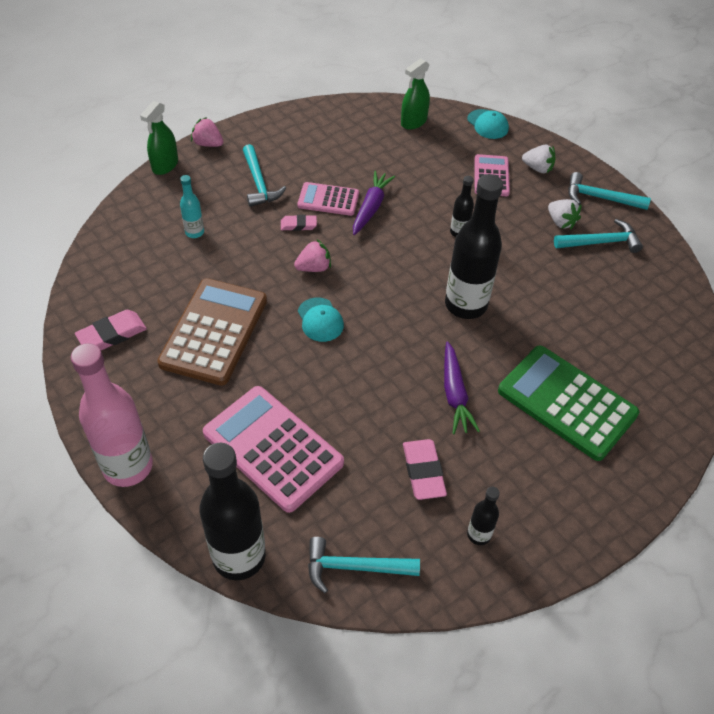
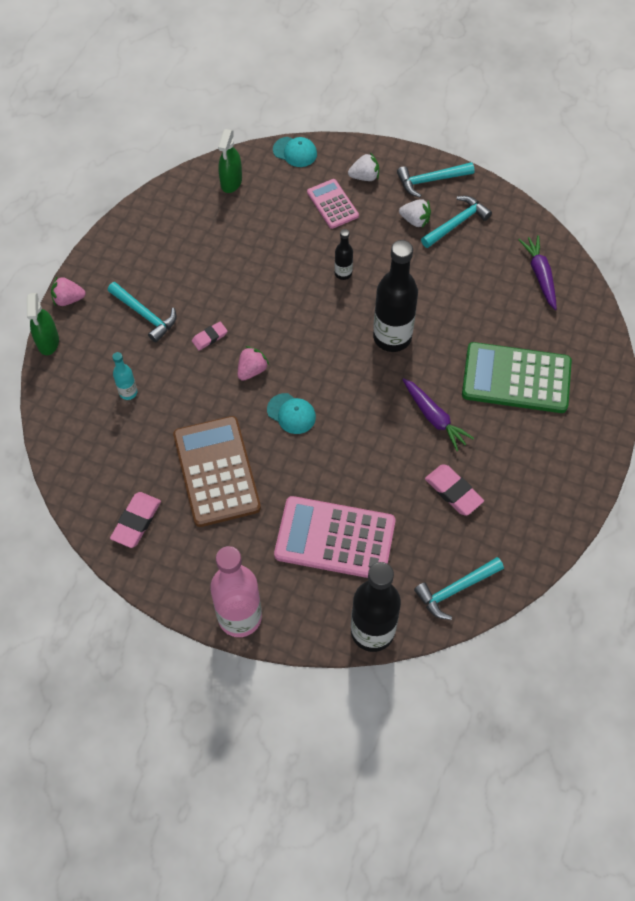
camera: 30 degrees left, 10 degrees up
(328, 200) = (216, 299): pink calculator -> none
(371, 208) = (257, 288): purple carrot -> purple carrot (540, 275)
(479, 535) = (521, 515): black bottle -> none

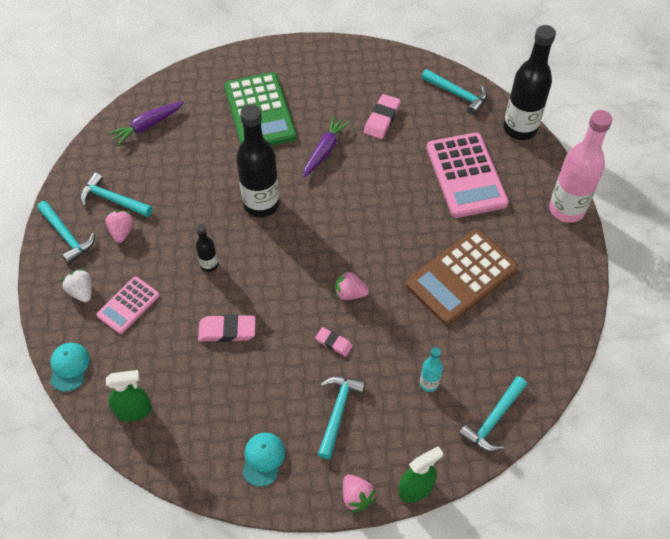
camera: 115 degrees left, 5 degrees down
(65, 426) = (493, 420): none -> turquoise hammer
(136, 521) = (542, 315): pink eraser -> pink eraser (227, 330)
(291, 413) = (376, 246): turquoise cap -> turquoise cap (263, 459)
(415, 220) = (122, 232): white strawberry -> pink strawberry

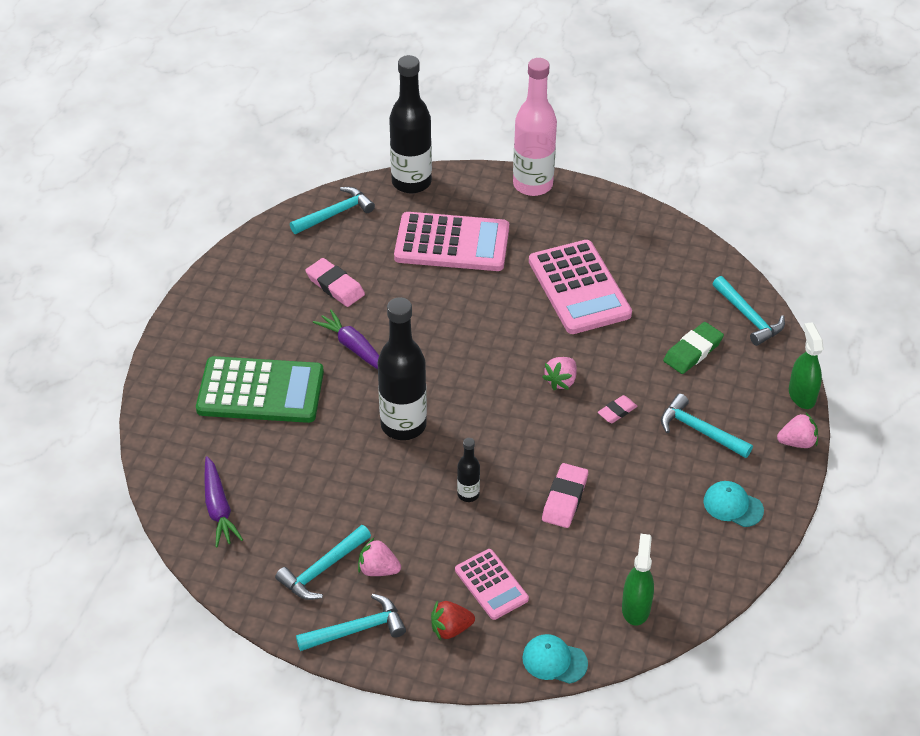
camera: 70 degrees left, 10 degrees down
(81, 292) = (450, 629): white strawberry -> red strawberry
(429, 383) = (693, 351): turquoise bottle -> green eraser
(461, 277) = (579, 288): brown calculator -> pink calculator

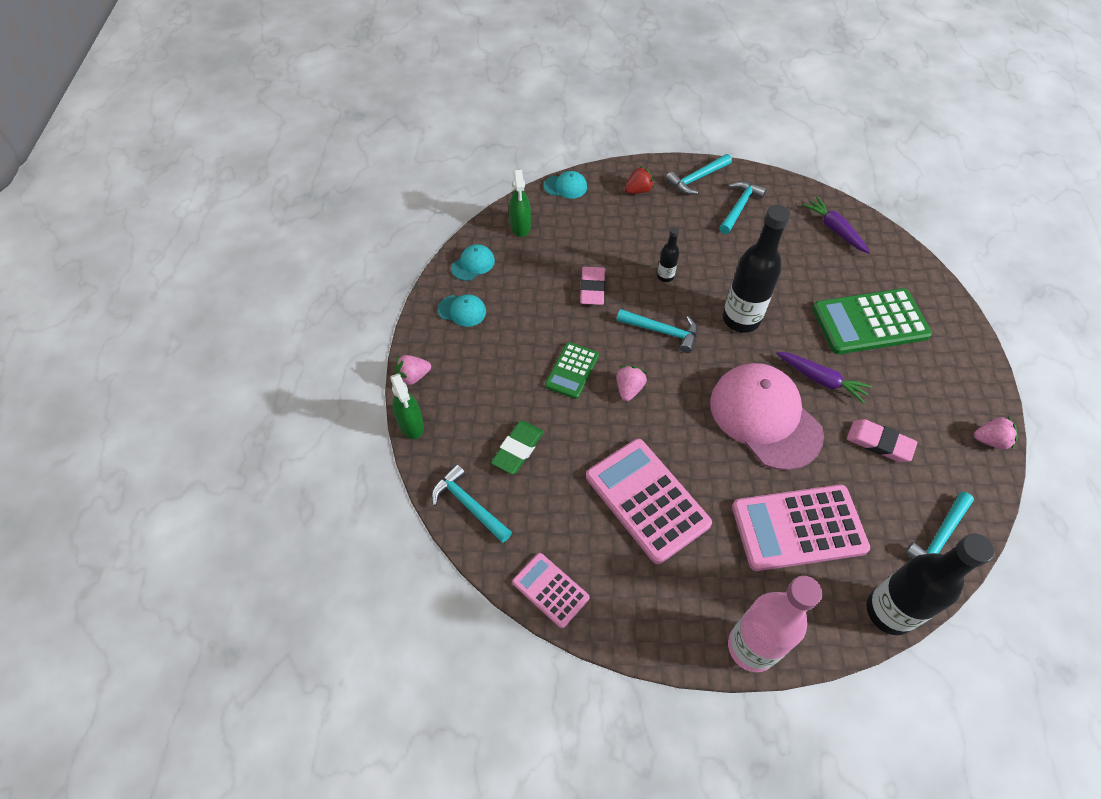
camera: 165 degrees right, 10 degrees up
(378, 569) = (702, 214): pink strawberry -> pink strawberry (990, 440)
(432, 327) = (765, 417): none -> pink cap
(491, 584) = (623, 221): pink calculator -> pink calculator (550, 590)
(617, 411) = (572, 370): pink eraser -> green calculator
(699, 430) = (498, 368): turquoise hammer -> turquoise hammer (662, 331)
(711, 565) = (473, 264): none -> turquoise cap

